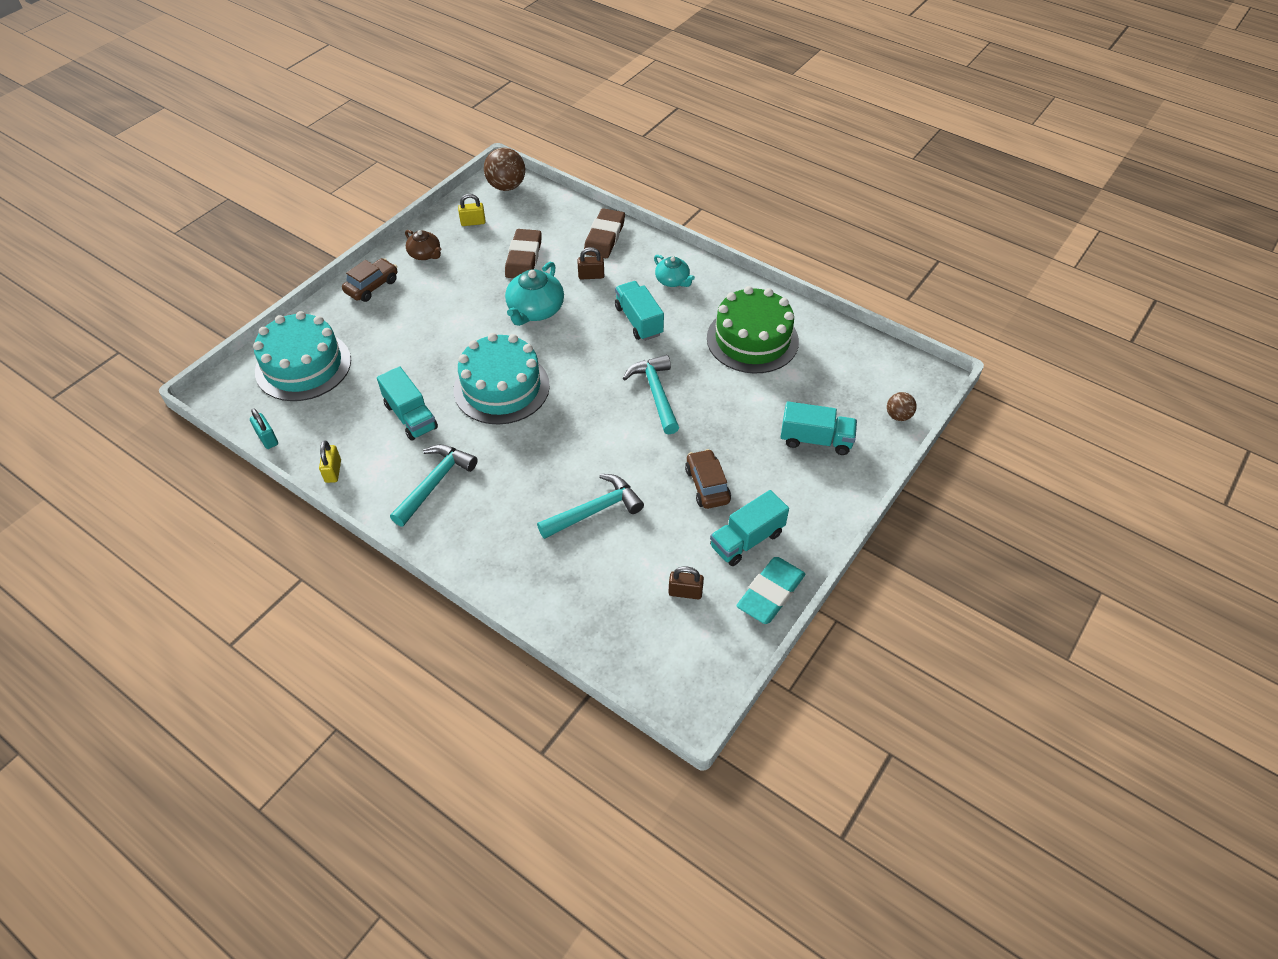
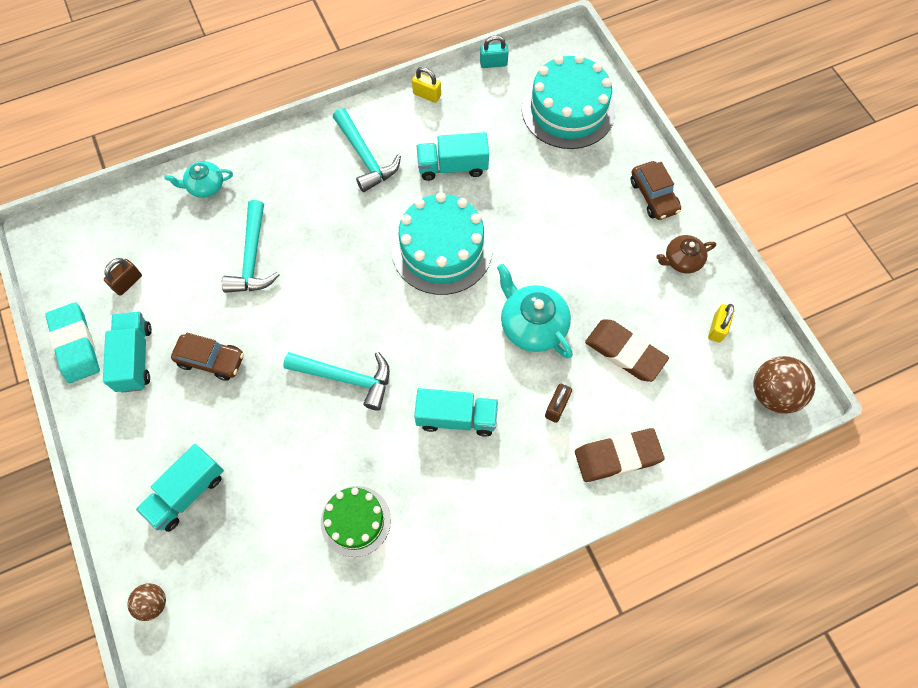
camera: 120 degrees right, 15 degrees up
(604, 237) = (617, 457): brown eraser -> brown eraser turned 60 degrees counterclockwise
(672, 281) = (499, 491): turquoise teapot -> turquoise teapot (205, 186)
(752, 339) = (355, 521): green cake -> green cake, size x0.61

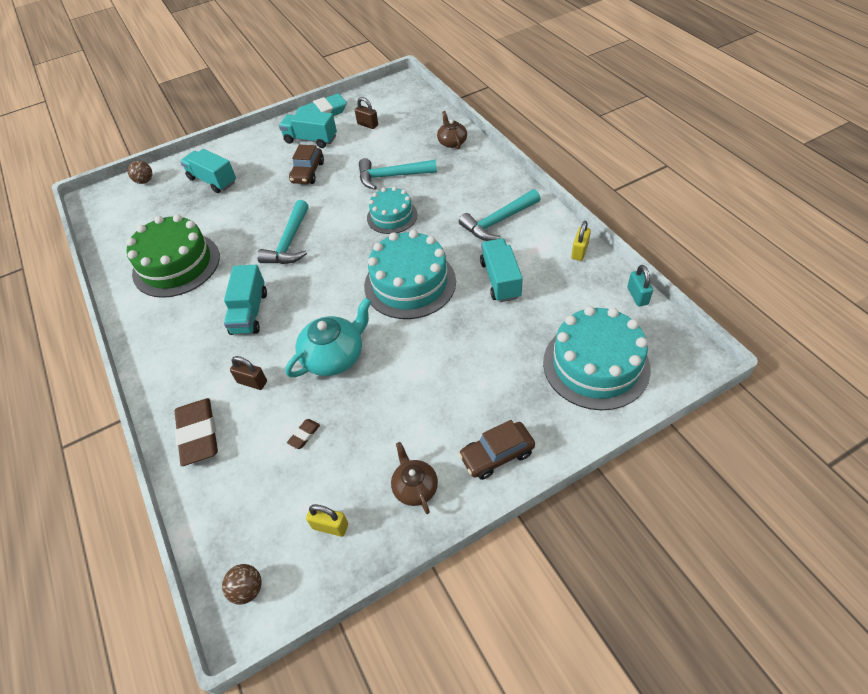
camera: 90 degrees right, 15 degrees down
(135, 358) = (310, 139): turquoise truck -> turquoise truck turned 150 degrees counterclockwise
(205, 186) = (452, 142): turquoise teapot -> brown teapot
(328, 261) = (392, 216): none -> turquoise cake
(355, 521) = (176, 265): green cake -> green cake, size x1.65
(625, 352) = (304, 435): brown eraser -> brown eraser, size x0.44
(773, 393) = (247, 589): brown ball -> brown ball, size x0.57

